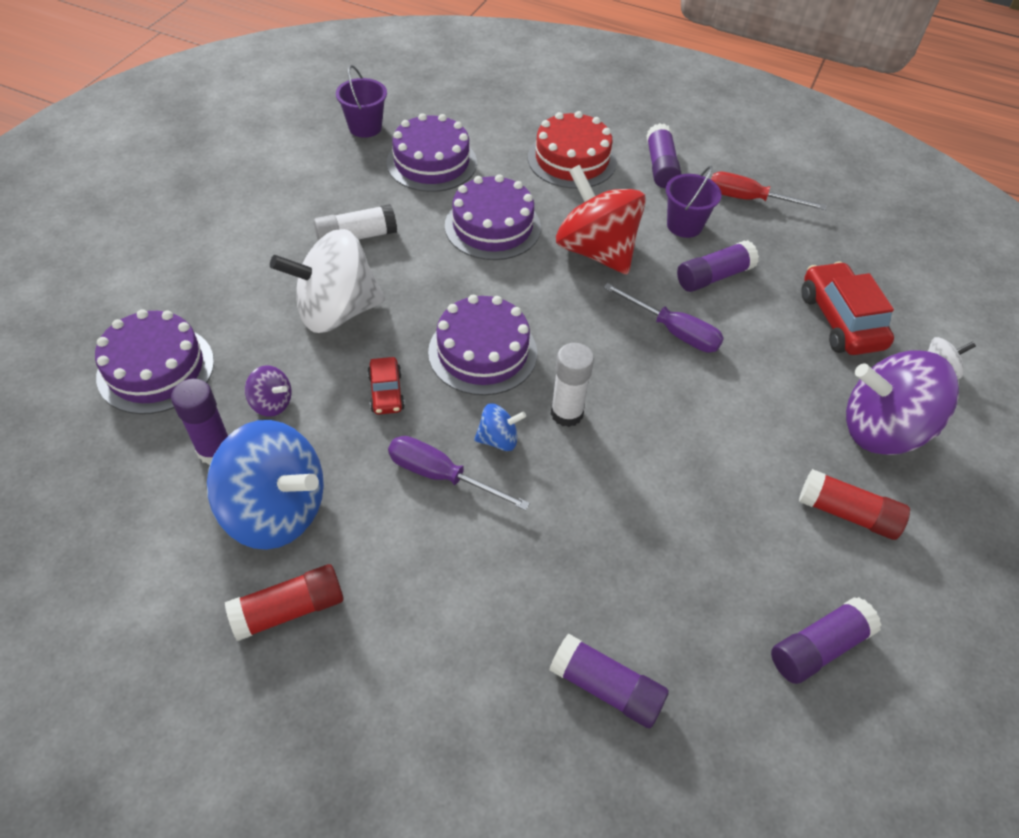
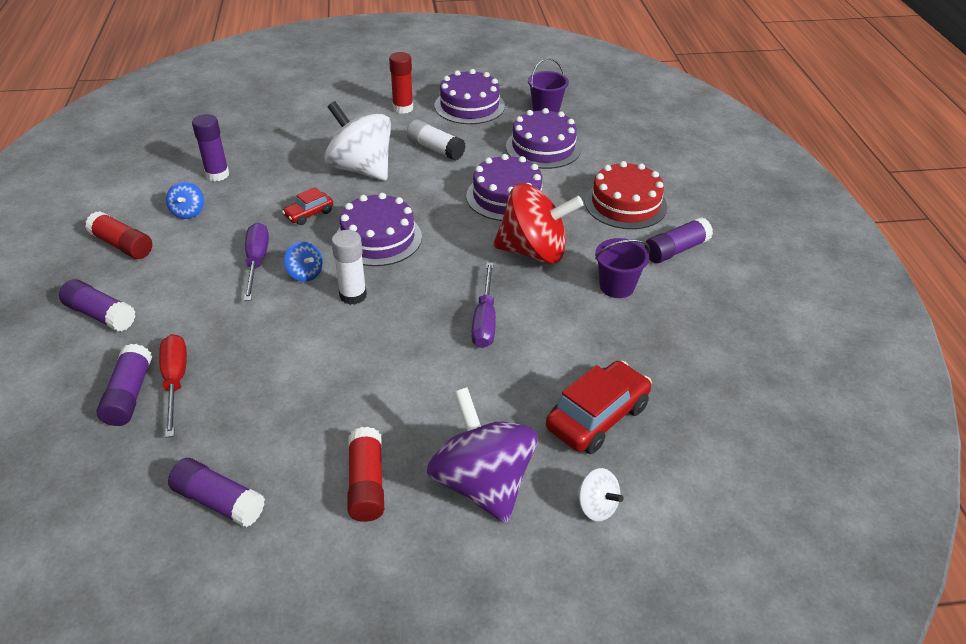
camera: 60 degrees right, 10 degrees down
(156, 369) = (261, 131): purple cake -> purple cake (469, 106)
(244, 225) = (403, 108): none -> red glue stick
(272, 403) = (266, 178): purple spinning top -> none
(276, 510) = (188, 212): blue spinning top -> blue spinning top, size x0.45
(596, 251) = (533, 252): red spinning top -> red spinning top turned 75 degrees clockwise
(713, 276) = (571, 322): purple glue stick -> purple glue stick (100, 315)
(749, 199) = (696, 313): red screwdriver -> red screwdriver (175, 381)

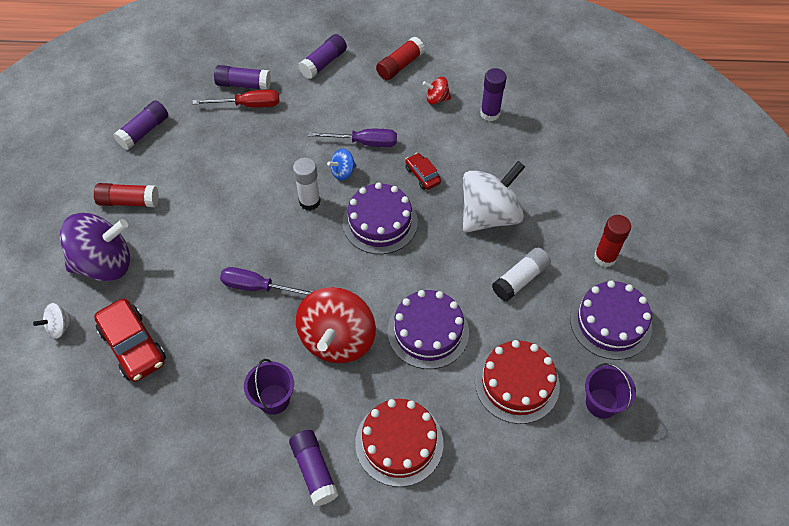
camera: 100 degrees right, 15 degrees up
(188, 212) = (437, 99): blue spinning top -> red spinning top
(543, 147) = (517, 383): purple cake -> red cake

